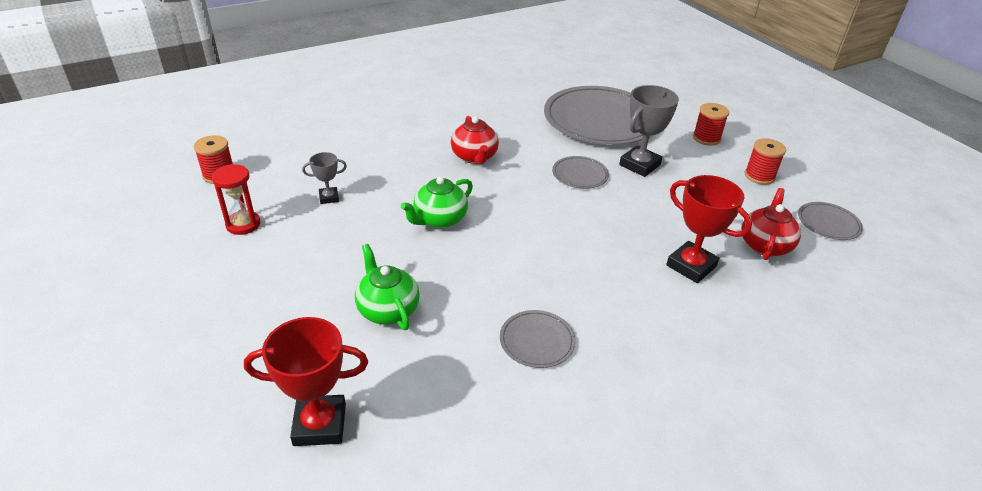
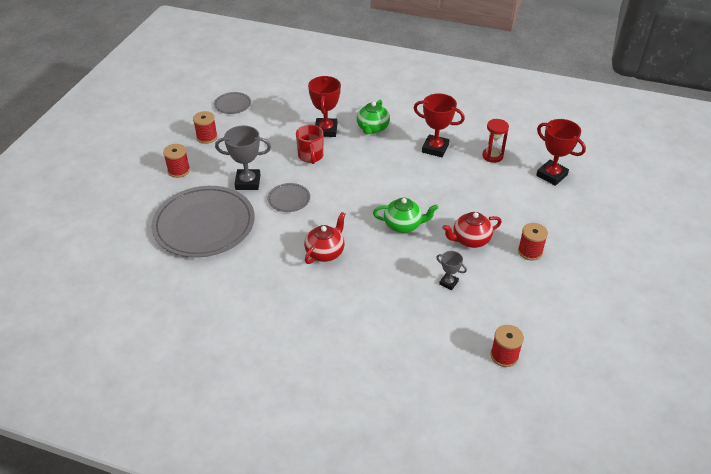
camera: 130 degrees left, 5 degrees up
(243, 224) = (516, 297): red hourglass -> red hourglass (492, 156)
(263, 279) = (530, 251): none -> red spool
(388, 309) = (482, 198): green teapot -> green teapot (372, 128)
(537, 341) = (435, 148): grey plate -> red trophy
(642, 224) = (311, 156): none -> red mug
(765, 245) = (279, 116): red teapot -> red teapot (470, 240)

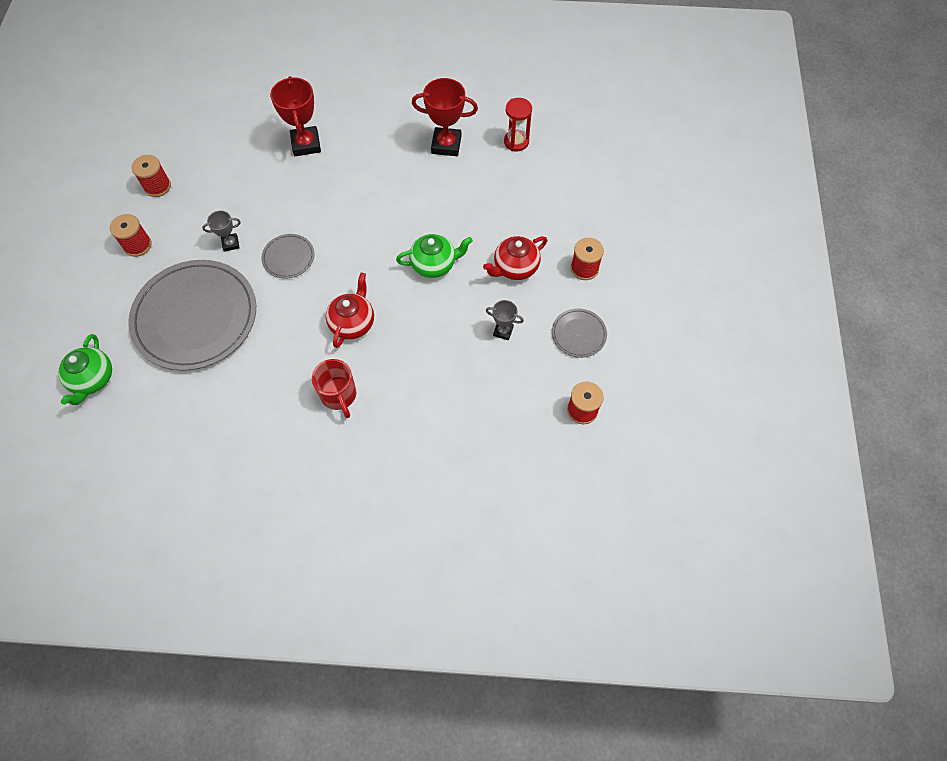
camera: 15 degrees left, 20 degrees up
(232, 104) = (175, 128): grey plate -> grey plate (578, 334)
(248, 182) = (230, 244): grey trophy -> grey trophy, size x0.54
(311, 156) = (298, 188): red mug -> red mug (339, 396)
(372, 128) = (363, 130): green teapot -> green teapot (92, 379)
(551, 175) = (589, 155): red trophy -> none

